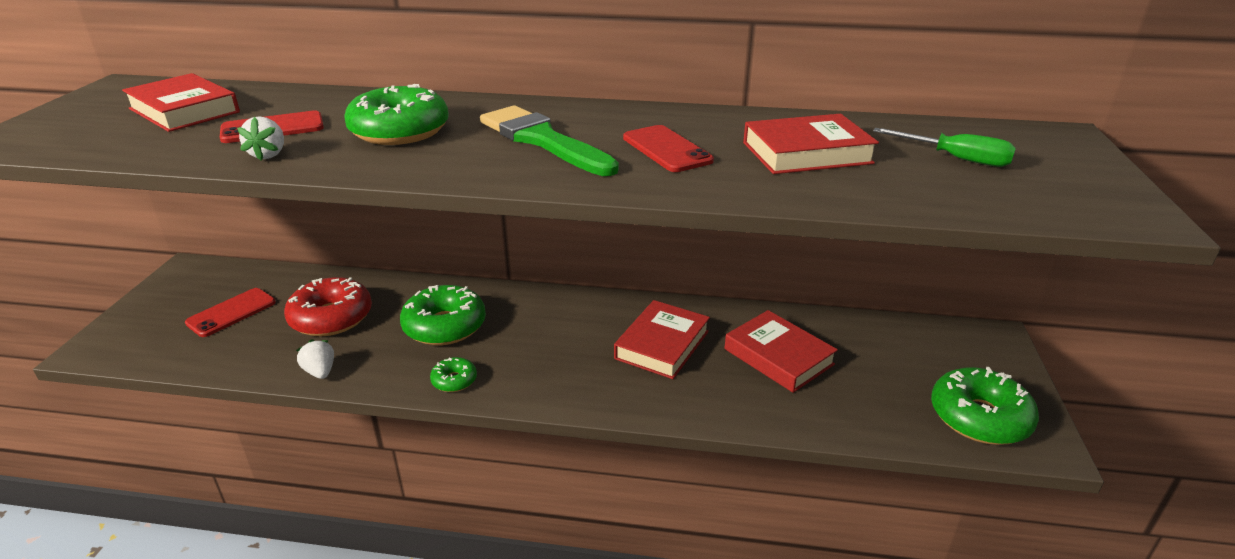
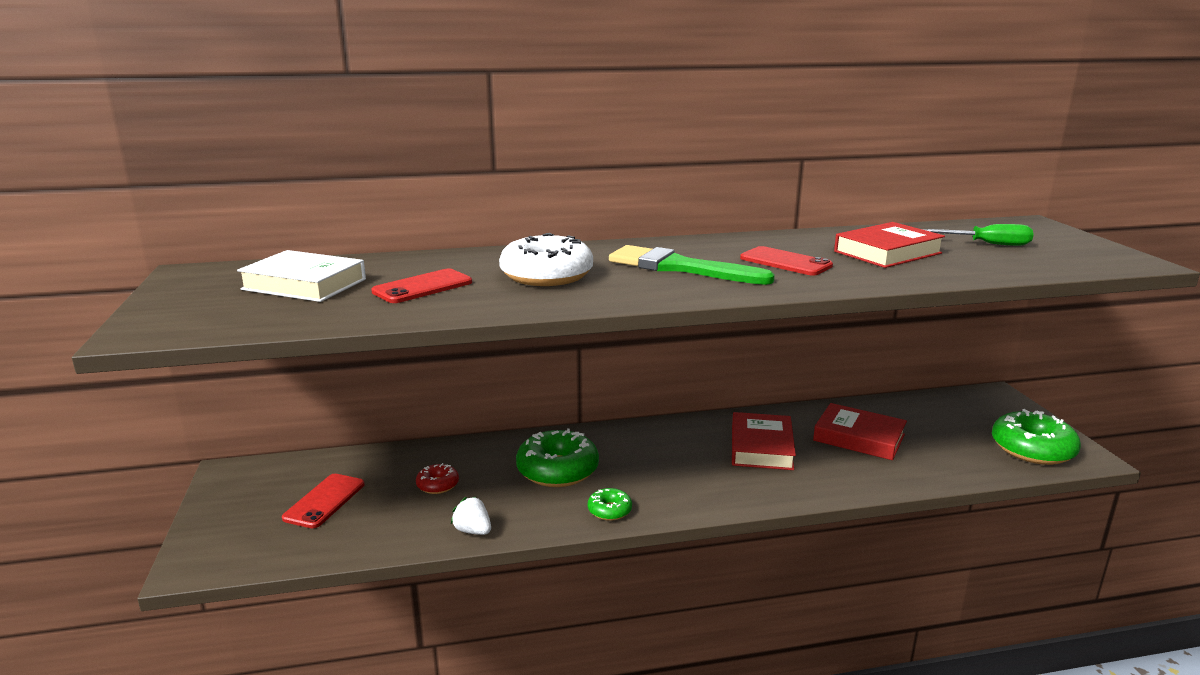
camera: 20 degrees left, 10 degrees down
(184, 110) = (304, 284): red book -> white book
(268, 155) = (456, 306): white strawberry -> none
(331, 318) = (437, 485): red donut -> red donut, size x0.50
(400, 131) = (546, 275): green donut -> white donut

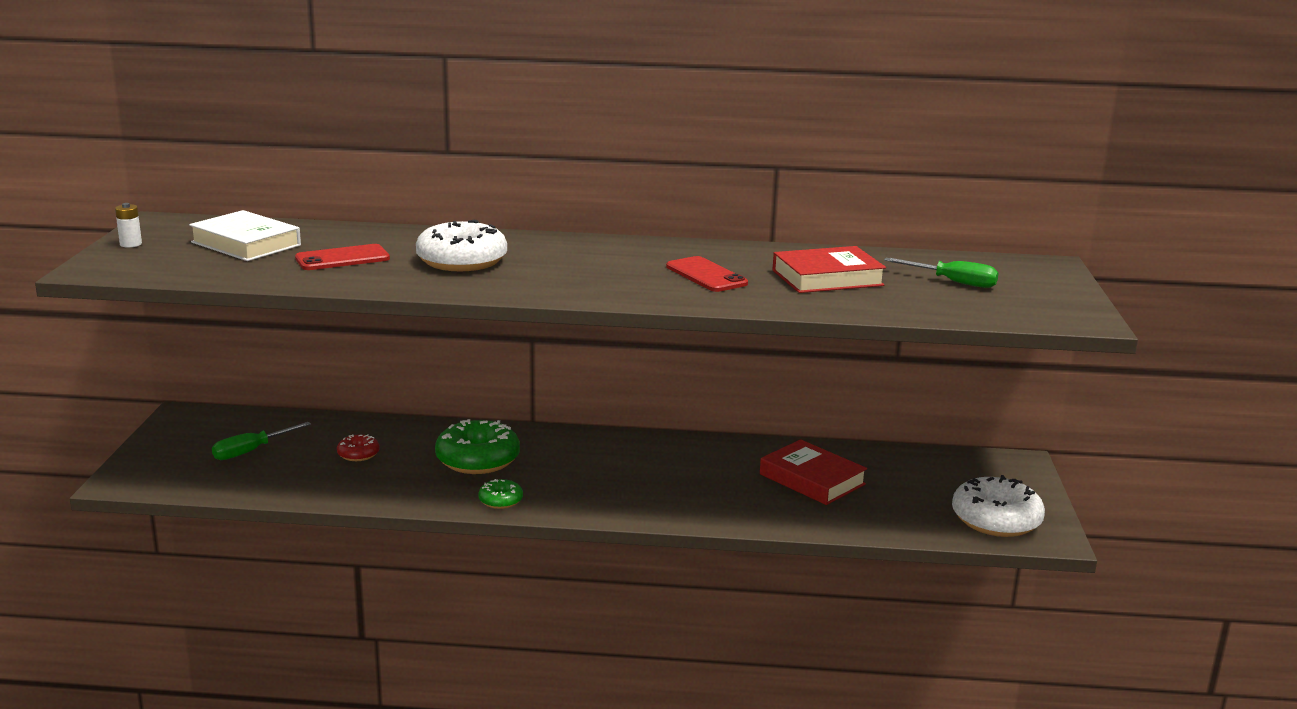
camera: 15 degrees right, 0 degrees up
(170, 299) = (131, 244): none -> white battery
(324, 501) = (251, 451): red phone -> green screwdriver
(473, 531) = (365, 496): white strawberry -> none
(680, 267) = (595, 268): green brush -> none
(761, 447) = (698, 471): red book -> none
(1032, 449) = (996, 520): green donut -> white donut

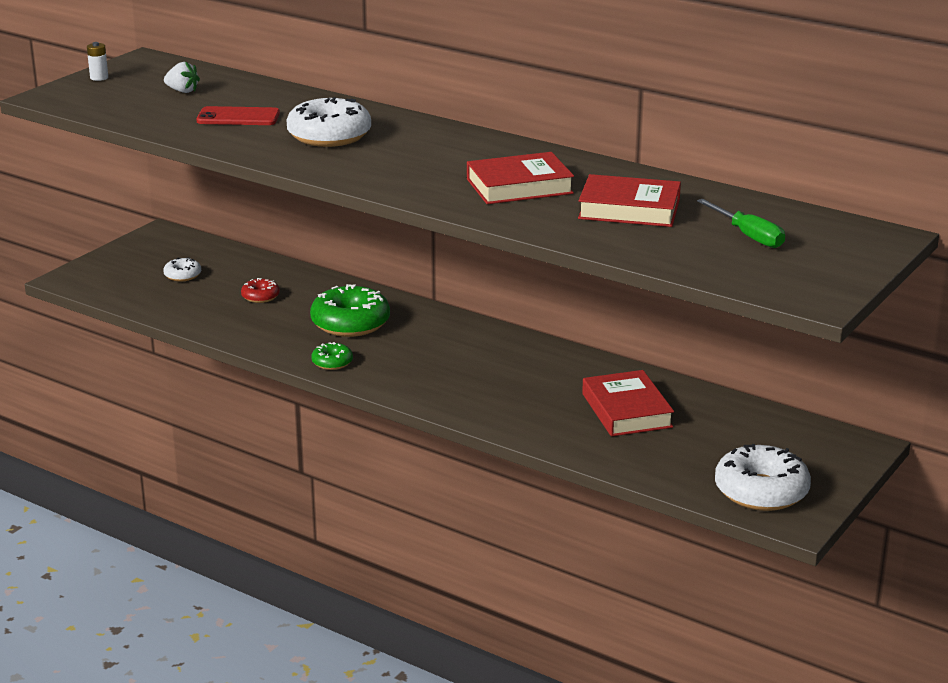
camera: 30 degrees right, 5 degrees up
(246, 244) = (182, 91): white book -> white strawberry
(251, 451) = (182, 275): green screwdriver -> white donut
(706, 275) = (519, 186): red phone -> red book

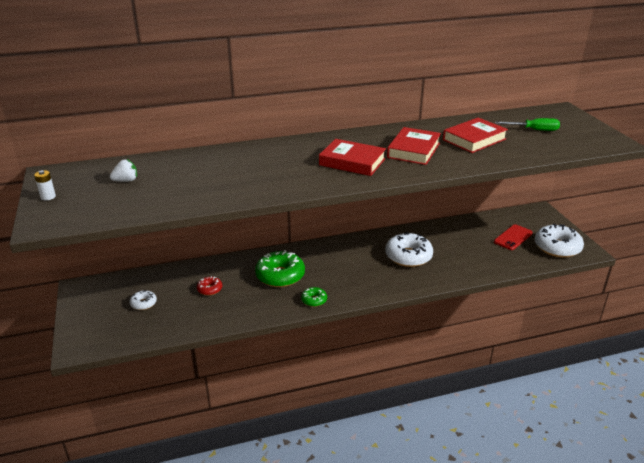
camera: 50 degrees left, 5 degrees up
(238, 117) = (199, 180): red phone -> red phone (513, 237)
(329, 136) = (272, 167): white donut -> white donut (408, 256)
(626, 410) = (457, 244): red book -> red book (352, 162)

